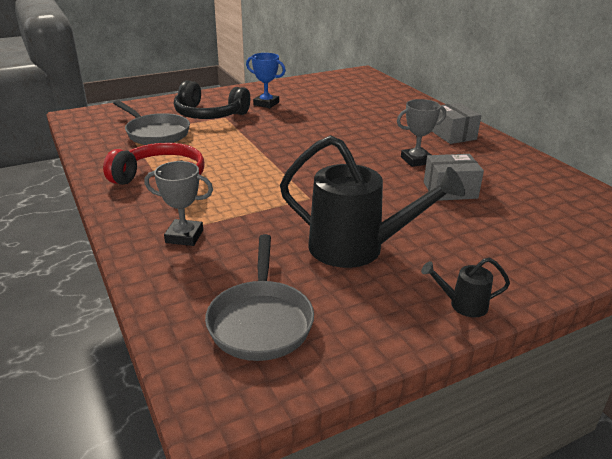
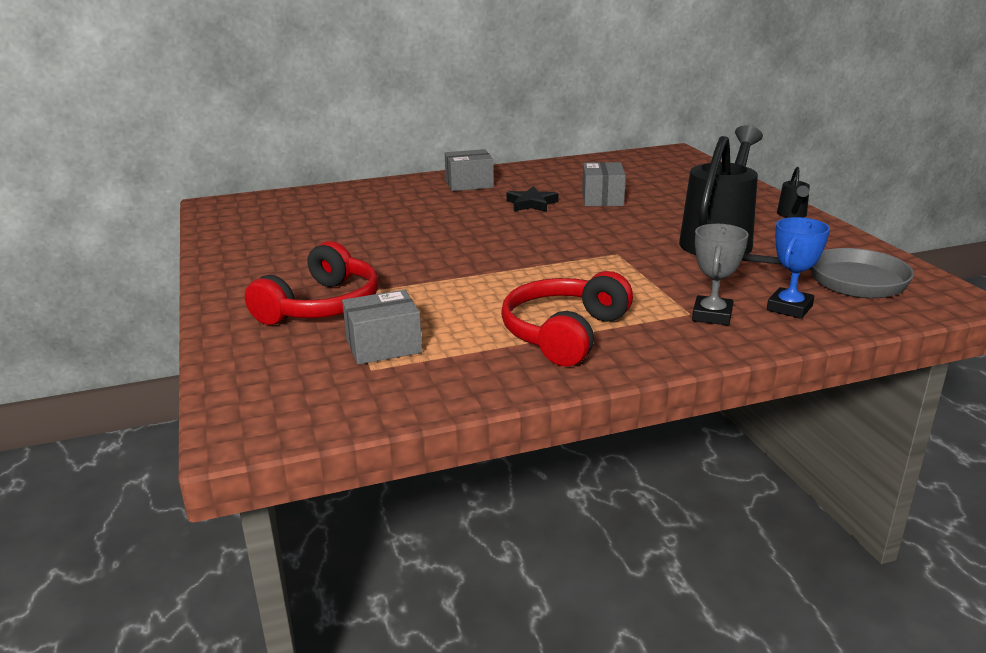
camera: 80 degrees left, 5 degrees down
(155, 133) = (383, 346): grey pan -> grey box
(209, 114) = (321, 306): black headphones -> red headphones
(266, 104) = (302, 266): blue trophy -> blue trophy (789, 308)
(416, 160) = (531, 204): grey trophy -> black star

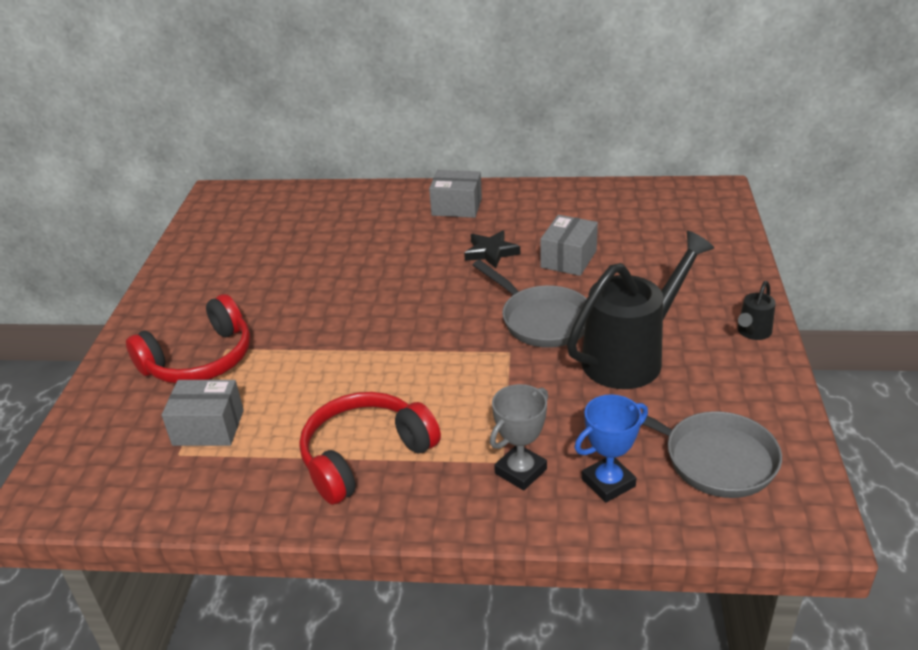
camera: 25 degrees right, 10 degrees up
(622, 233) = (542, 320): none -> grey pan

